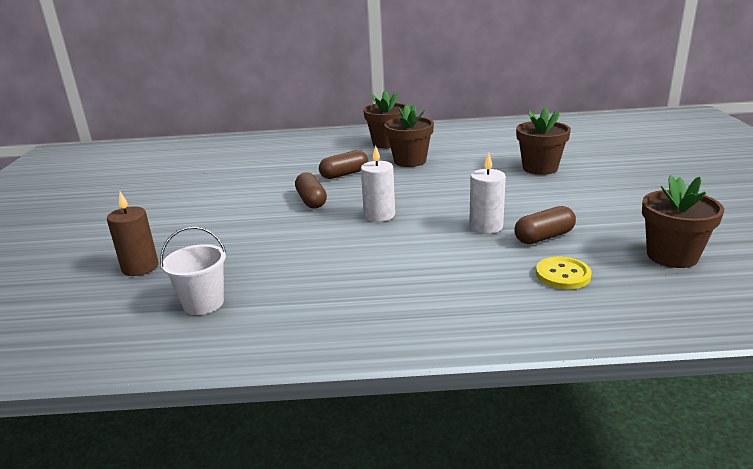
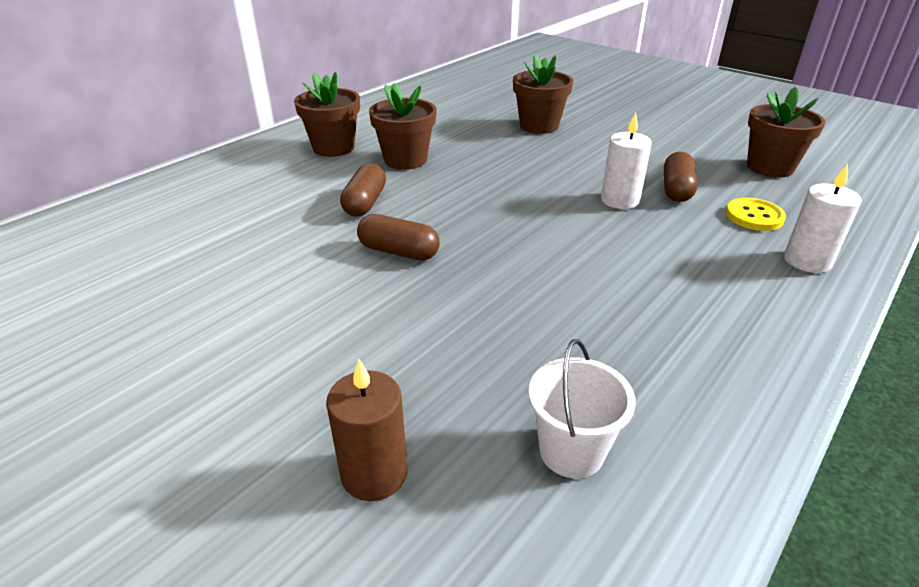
camera: 50 degrees left, 10 degrees up
(379, 215) = (509, 233): white candle -> white candle (807, 261)

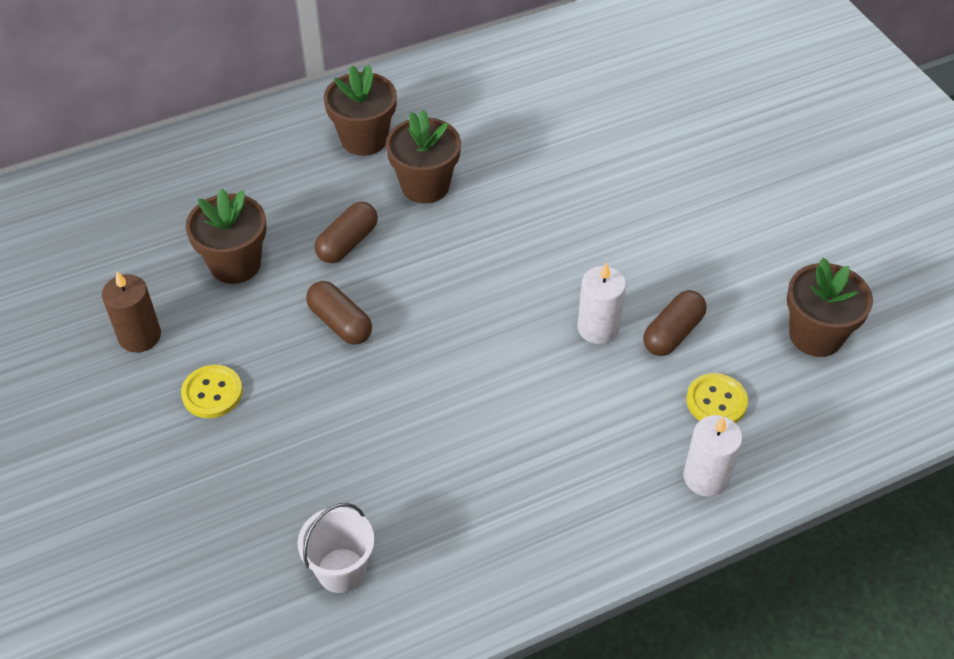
camera: 25 degrees right, 15 degrees up
(300, 338) = (212, 393): none -> yellow button
(374, 473) = (205, 531): brown candle -> brown candle (140, 336)
(539, 126) = (612, 170): brown flower pot -> brown flower pot (235, 264)

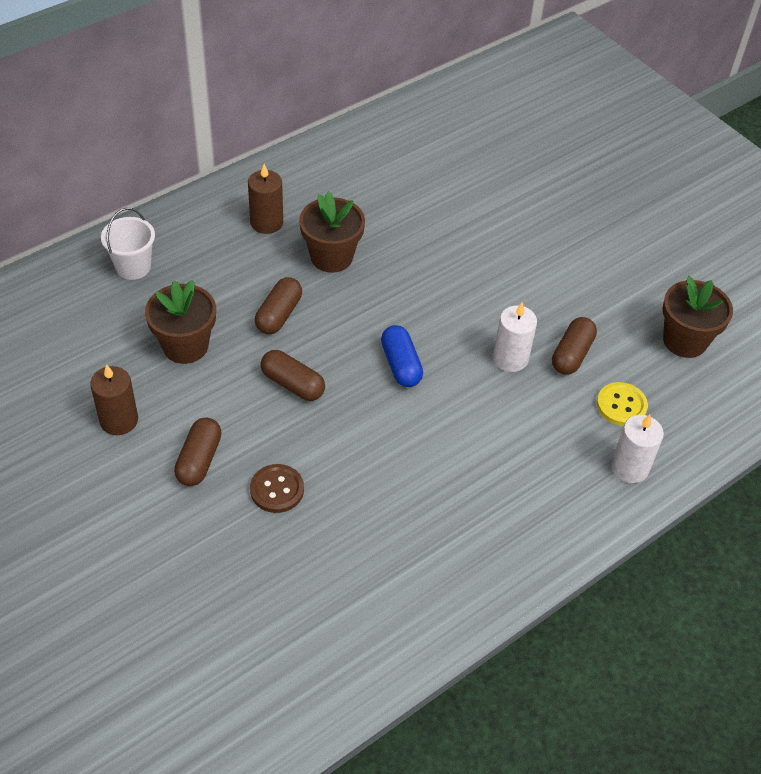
camera: 15 degrees left, 0 degrees up
(212, 393) = (199, 460): yellow button -> brown capsule
(287, 439) = (277, 489): none -> brown button
(341, 570) = (355, 591): white bucket -> white bucket (133, 267)
(364, 139) = (266, 222): brown flower pot -> brown candle
(468, 318) = (400, 365): none -> blue capsule

